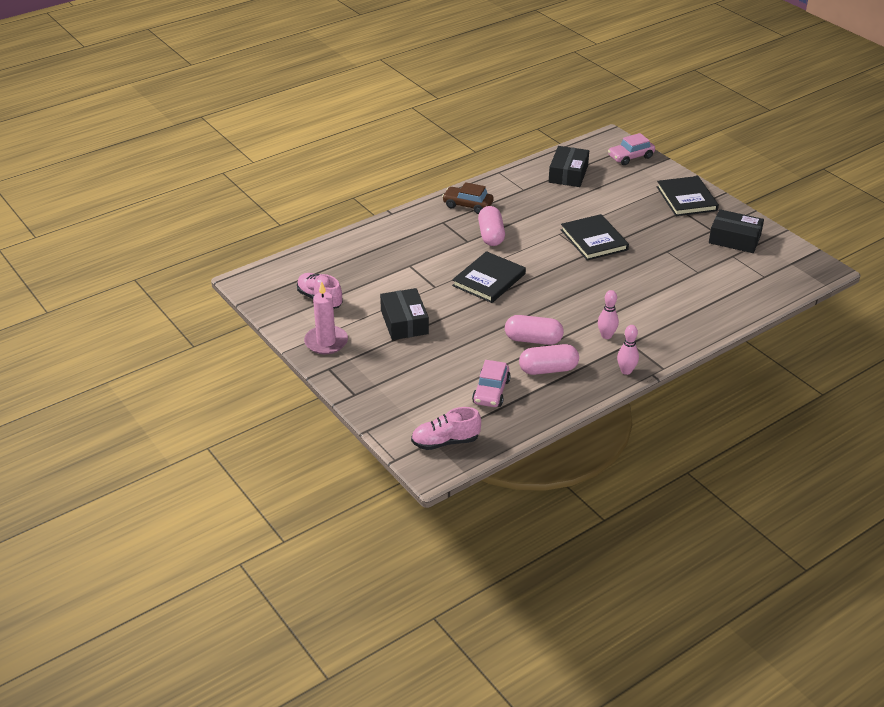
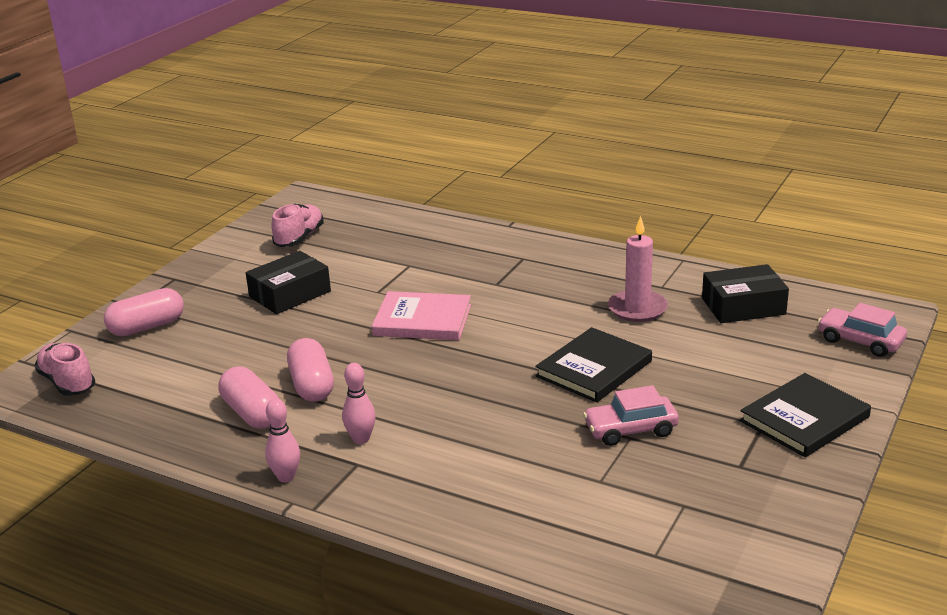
camera: 65 degrees right, 10 degrees down
(326, 342) = (221, 263): pink candle -> pink candle (637, 309)
(467, 205) = (578, 262): brown car -> none
(489, 280) = (422, 320): black book -> pink book
(491, 235) = (525, 295): pink capsule -> pink capsule (147, 327)
(491, 391) = (182, 385): pink car -> pink car (630, 429)
(734, 239) = (738, 495): black box -> none

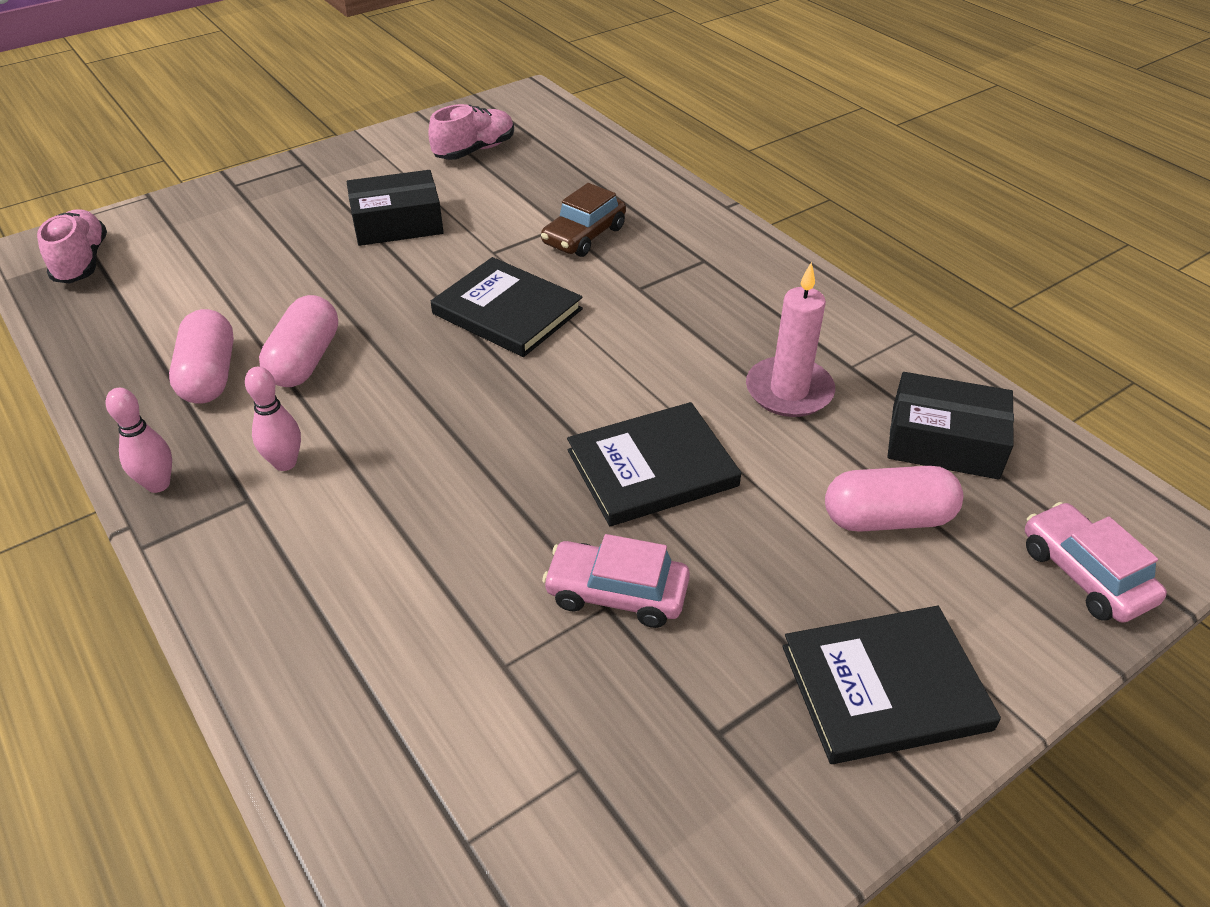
camera: 25 degrees right, 15 degrees up
(147, 327) = (219, 217): pink capsule -> pink capsule (887, 519)
(422, 320) = (507, 311): pink book -> black book
(430, 266) = (584, 236): none -> brown car

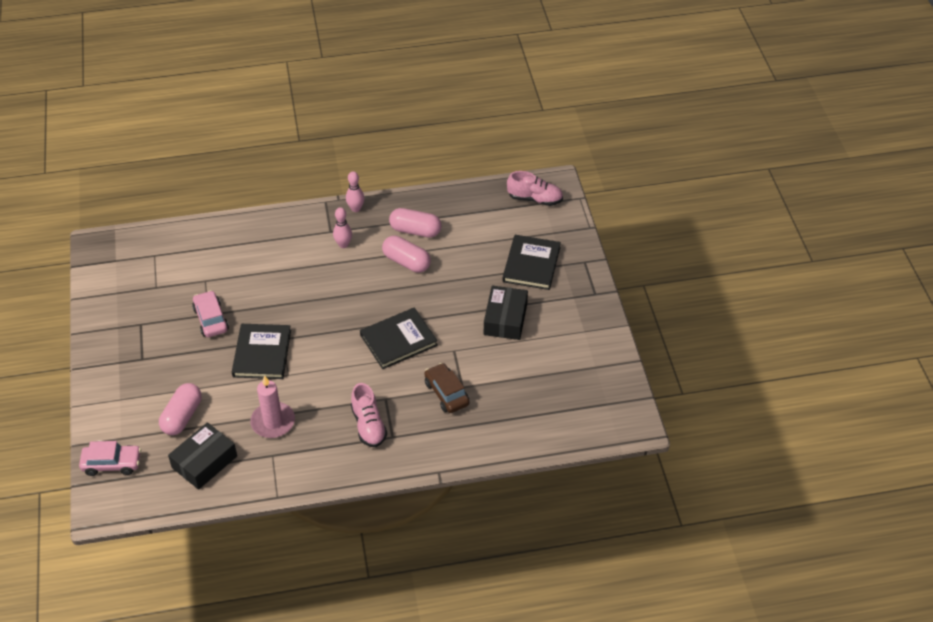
camera: 115 degrees right, 5 degrees up
(475, 150) = (570, 374): pink shoe -> pink shoe (368, 425)
(616, 593) = (211, 319): pink car -> pink car turned 60 degrees counterclockwise
(885, 687) = (120, 374): black book -> black book (531, 264)

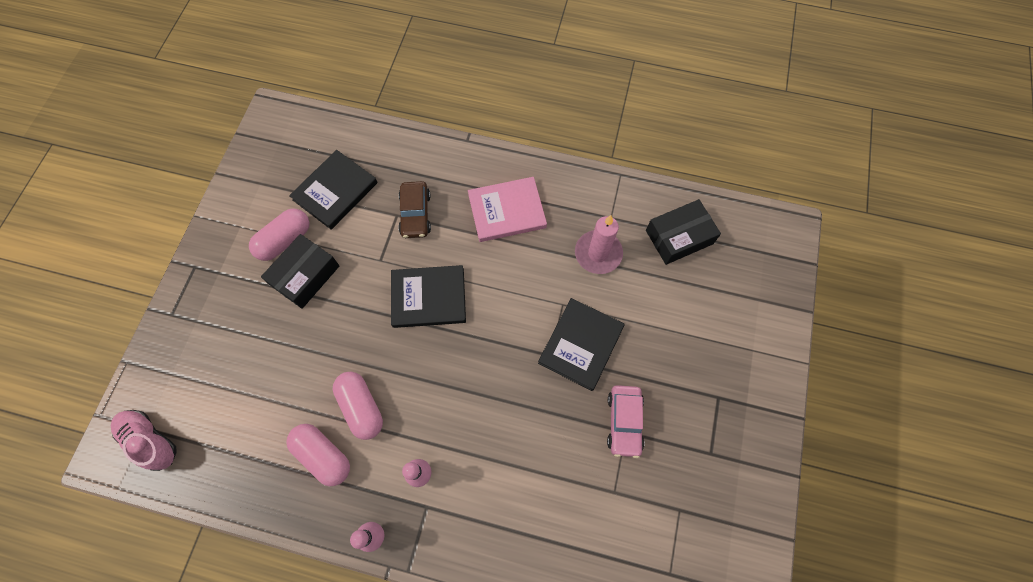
camera: 155 degrees left, 20 degrees up
(112, 464) = (772, 272): pink car -> none
(182, 416) = (689, 299): pink capsule -> pink capsule (285, 240)
(368, 425) = (507, 211): pink shoe -> pink book
(531, 264) = (228, 337): black book -> black book (335, 191)

